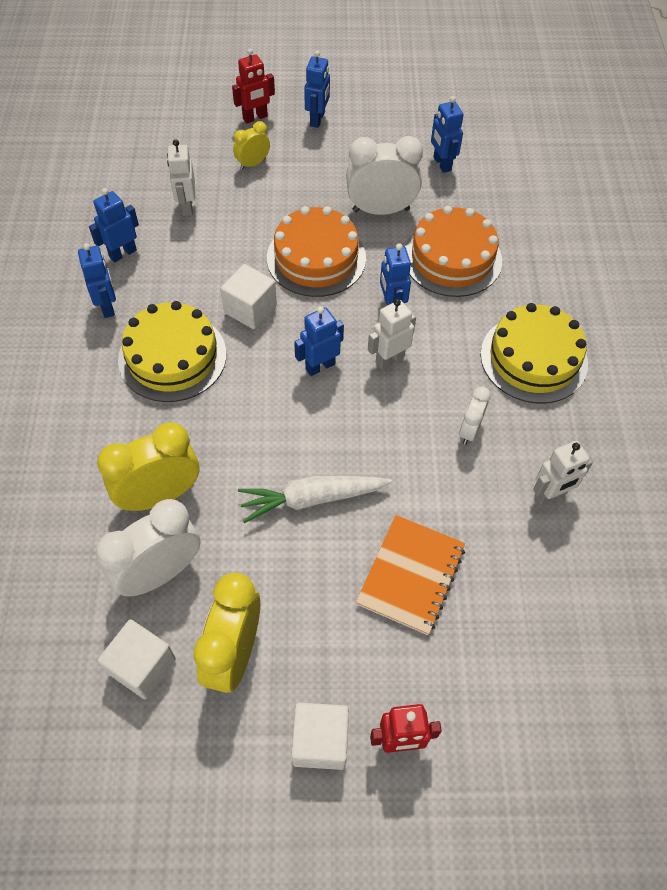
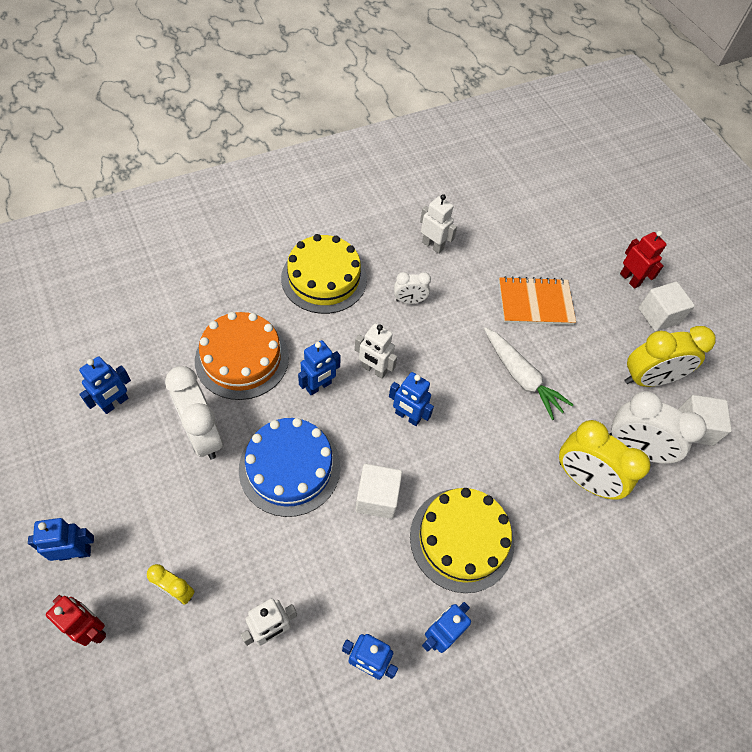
camera: 120 degrees left, 0 degrees up
(316, 258) = (289, 467): orange cake -> blue cake

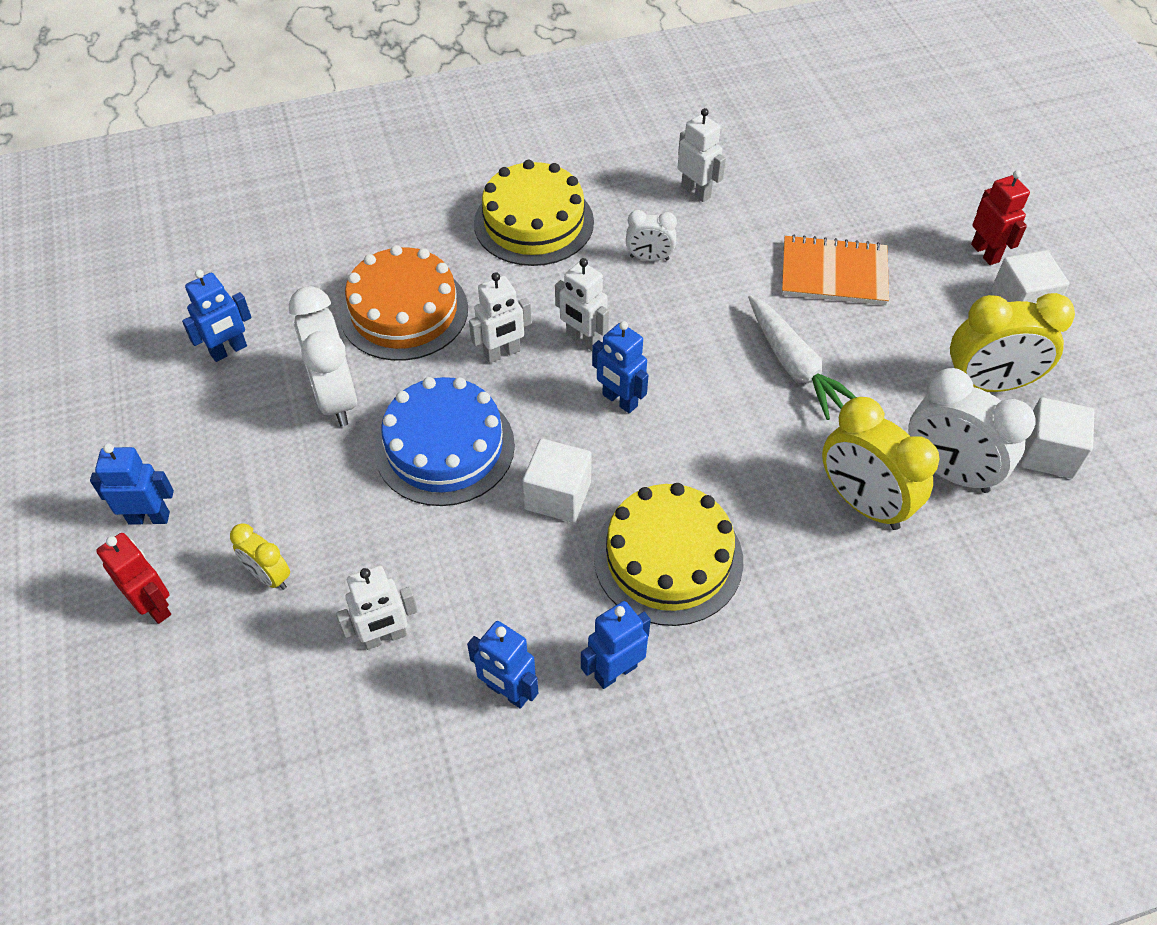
camera: 15 degrees right, 5 degrees down
(319, 386) = (502, 353): blue robot -> white robot

